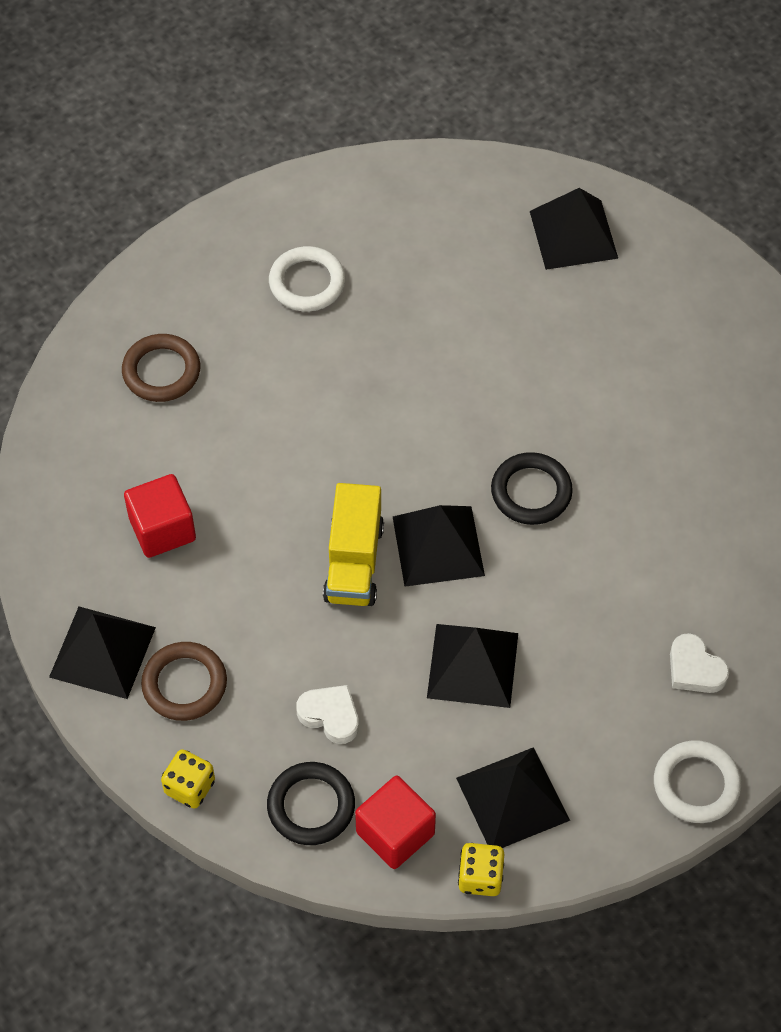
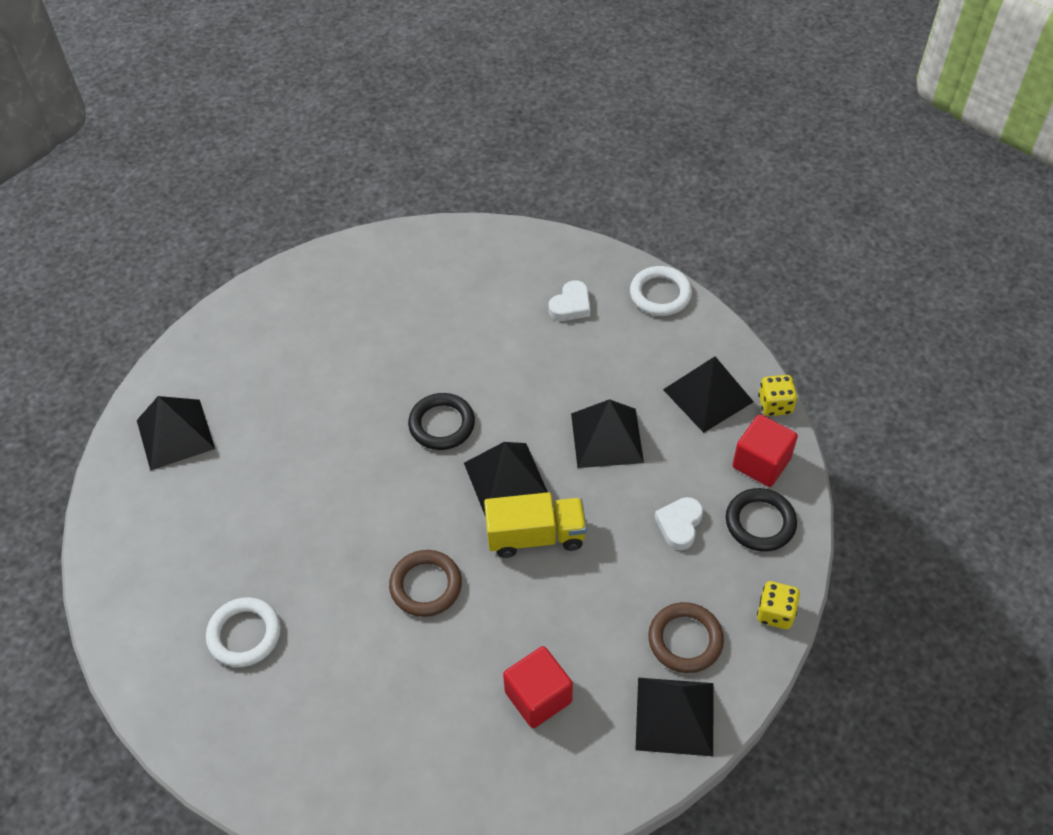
camera: 100 degrees left, 5 degrees down
(161, 371) = (363, 742): brown ring -> brown ring (426, 586)

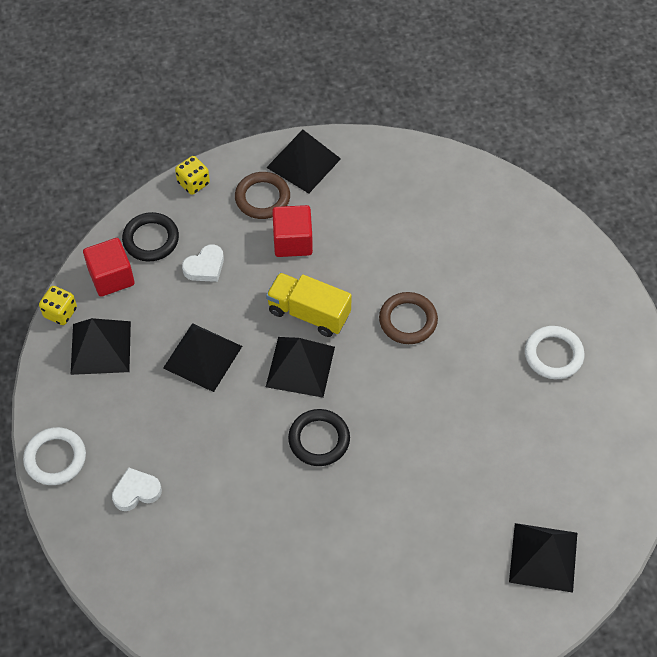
camera: 150 degrees left, 5 degrees up
(538, 697) = (378, 215): red cube -> red cube (293, 241)

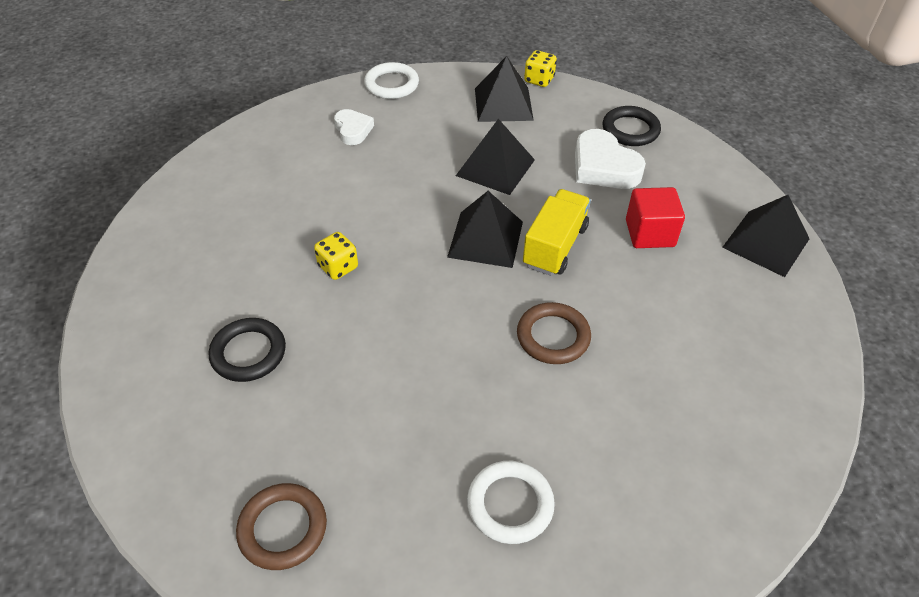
camera: 90 degrees right, 10 degrees down
(111, 277) = (581, 107): red cube -> none
(193, 183) = (709, 156): yellow dice -> yellow dice (338, 267)
(205, 267) = (603, 167): white heart -> white heart, size x1.65
(262, 198) = (704, 208): brown ring -> brown ring (283, 528)
(319, 439) = (395, 253): black ring -> black ring (248, 353)
(543, 557) = (209, 465): black pyramid -> none

